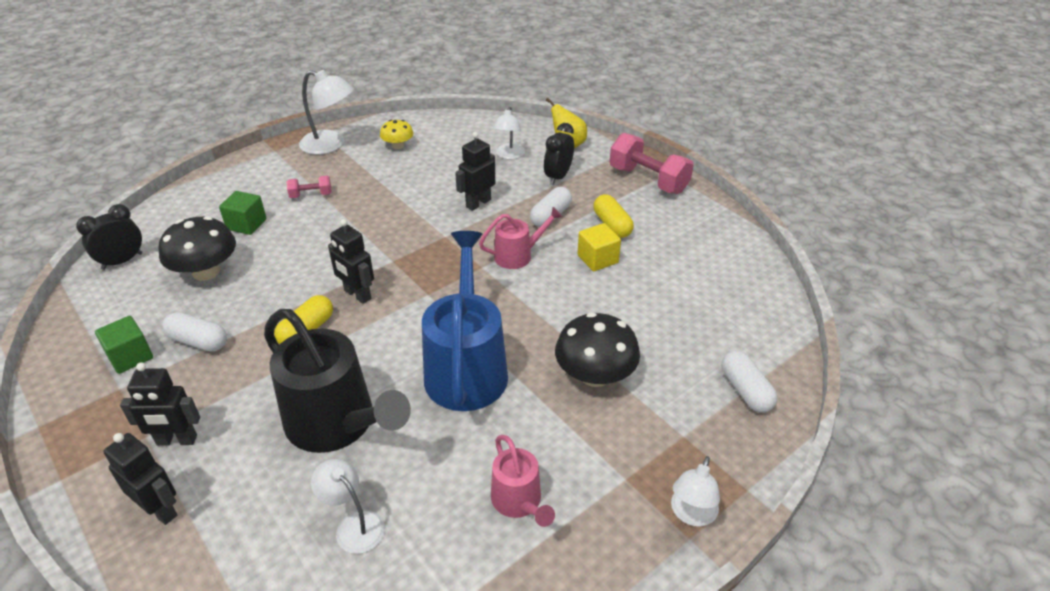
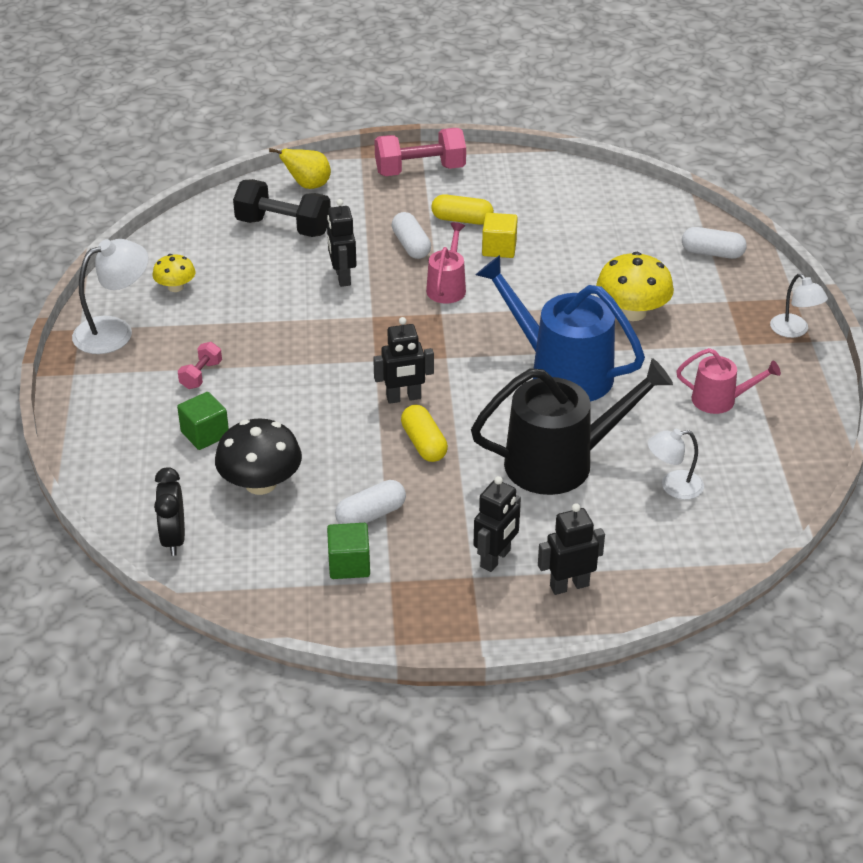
camera: 55 degrees left, 0 degrees up
(509, 155) = (283, 227): white lamp -> black dumbbell
(558, 177) = (355, 215): black clock -> none
(595, 375) = (632, 312): black mushroom -> yellow mushroom

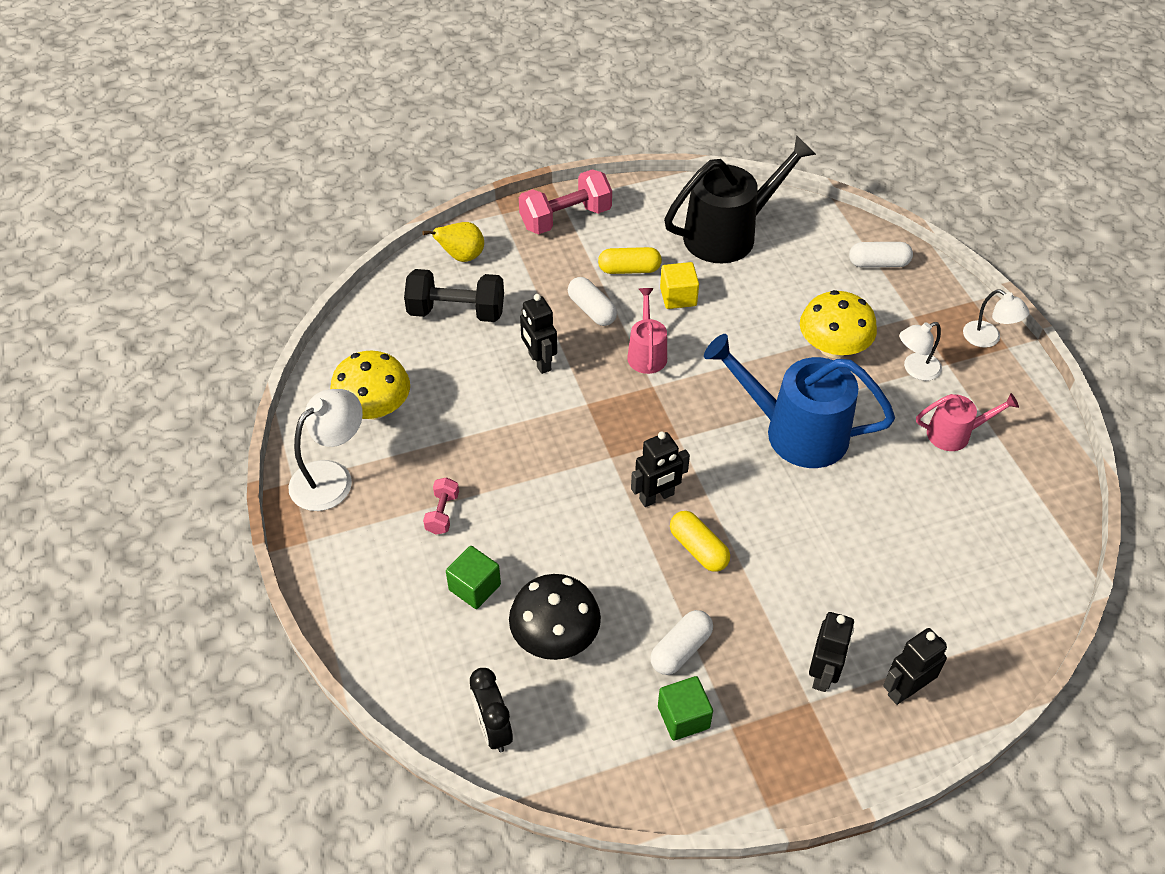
camera: 15 degrees left, 10 degrees up
(175, 287) = (374, 408): yellow mushroom -> yellow mushroom, size x1.76
(561, 462) = (838, 541): black watering can -> black watering can (728, 234)
(673, 486) = (953, 546): white lamp -> white lamp (915, 369)

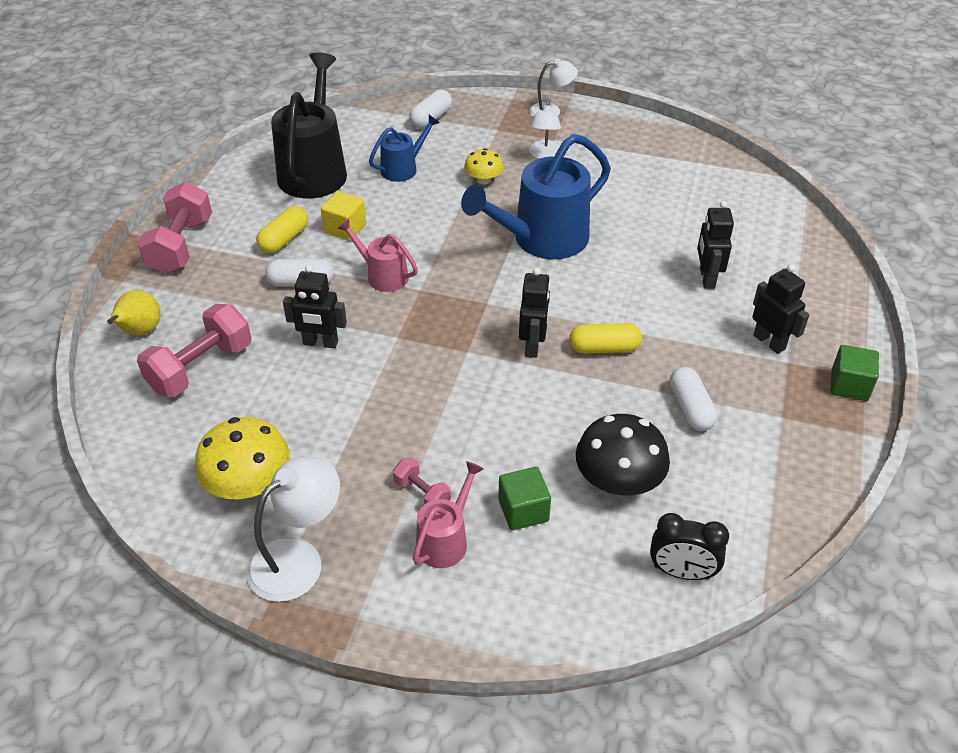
camera: 55 degrees left, 5 degrees down
(331, 477) = (298, 559): white lamp -> white lamp turned 60 degrees clockwise
(456, 312) = (201, 368): black dumbbell -> pink dumbbell
(683, 717) = (754, 440): green cube -> green cube (849, 385)
(790, 286) = (403, 168): none -> blue watering can
(833, 347) = (483, 180): yellow mushroom -> yellow mushroom, size x0.57
(905, 690) = (811, 308): black robot -> black robot (706, 278)
(954, 434) = (617, 169): pink watering can -> pink watering can (445, 540)

